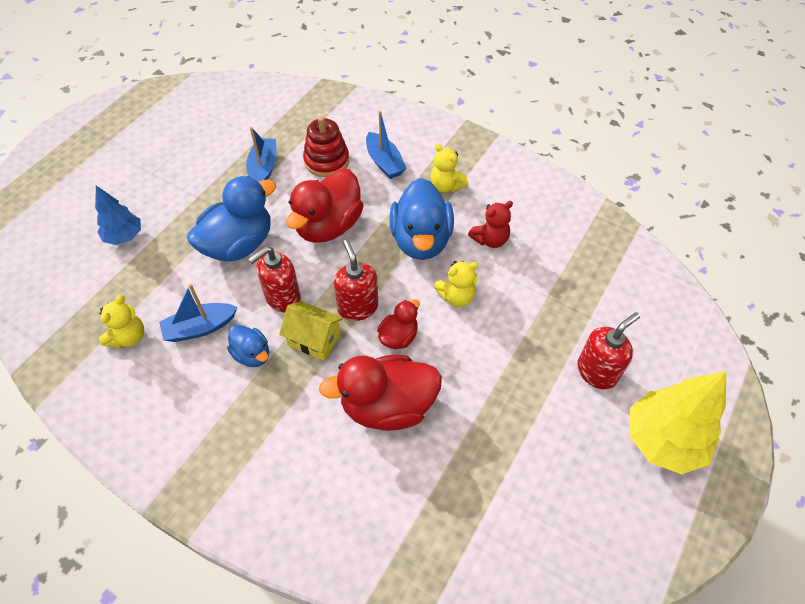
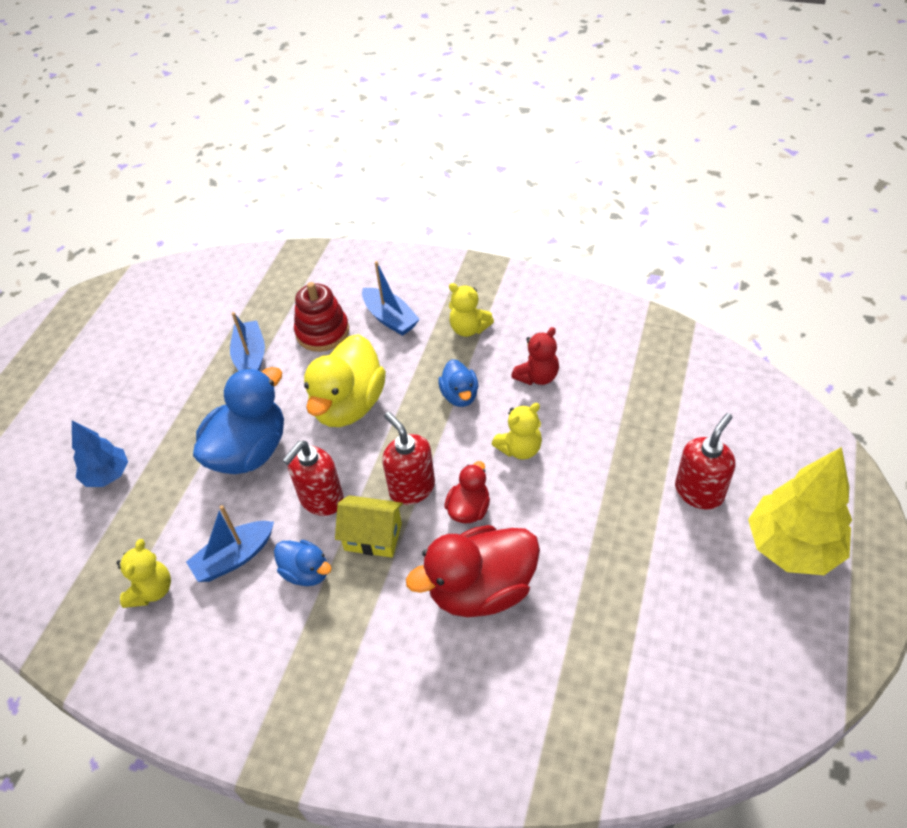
camera: 10 degrees left, 5 degrees down
(328, 226) = (348, 405): red duck -> yellow duck
(421, 240) = (460, 395): blue duck -> blue duck, size x0.52

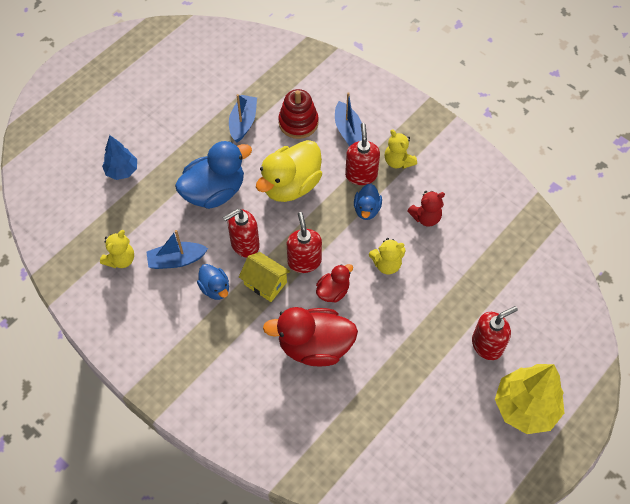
camera: 20 degrees right, 10 degrees up
(431, 360) = (361, 175): none -> red soap dispenser

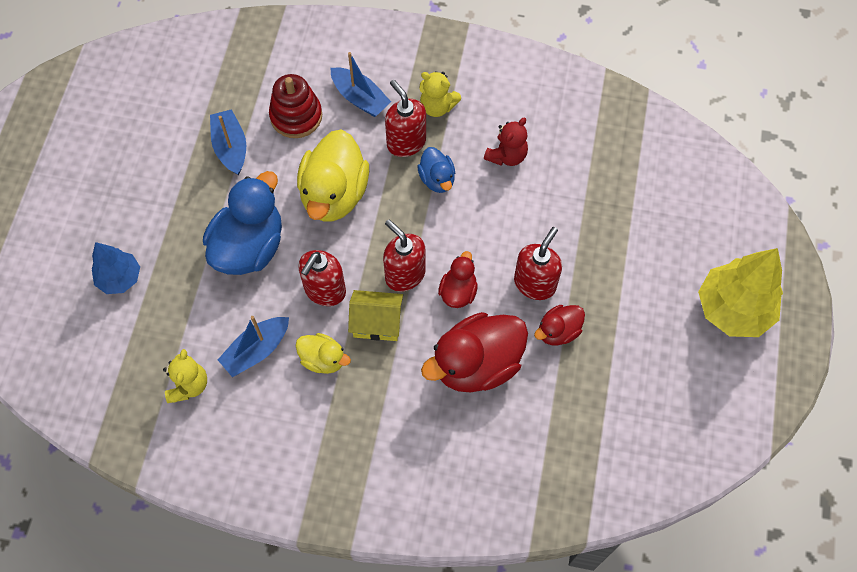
camera: 30 degrees left, 5 degrees up
(215, 288) = (323, 359): blue duck -> yellow duck
(385, 354) = (558, 331): none -> red duck
(386, 264) = (497, 230): yellow teddy bear -> none
(487, 345) = (655, 263): red soap dispenser -> red soap dispenser (535, 283)

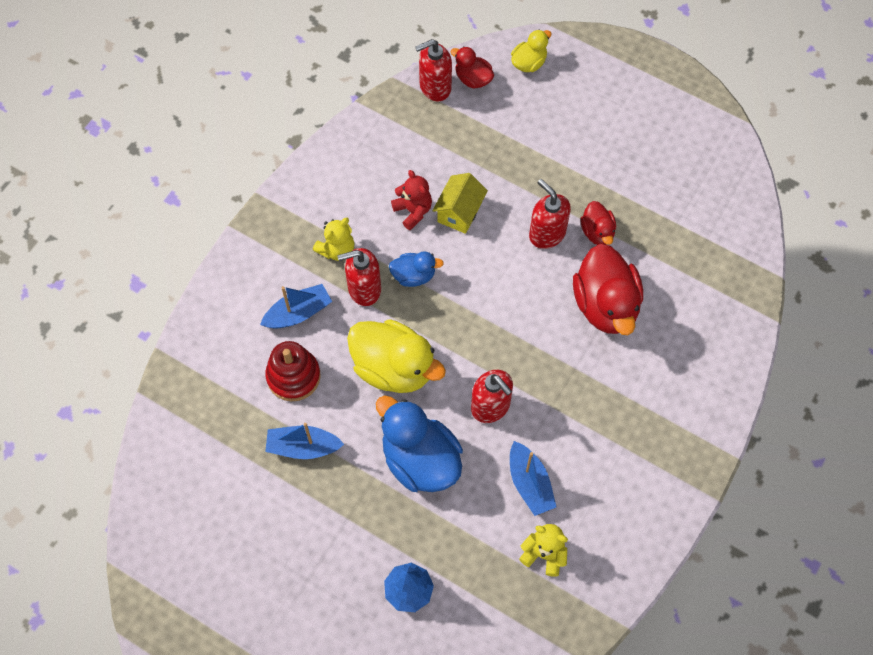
camera: 70 degrees left, 0 degrees up
(323, 359) = (558, 428): yellow duck -> yellow duck (529, 63)
(377, 323) = (539, 372): yellow house -> yellow house (459, 212)
(405, 274) = (499, 334): red soap dispenser -> red soap dispenser (435, 87)
(458, 291) = (532, 296): red duck -> red duck (473, 79)
(733, 309) = (622, 99): yellow tree -> none

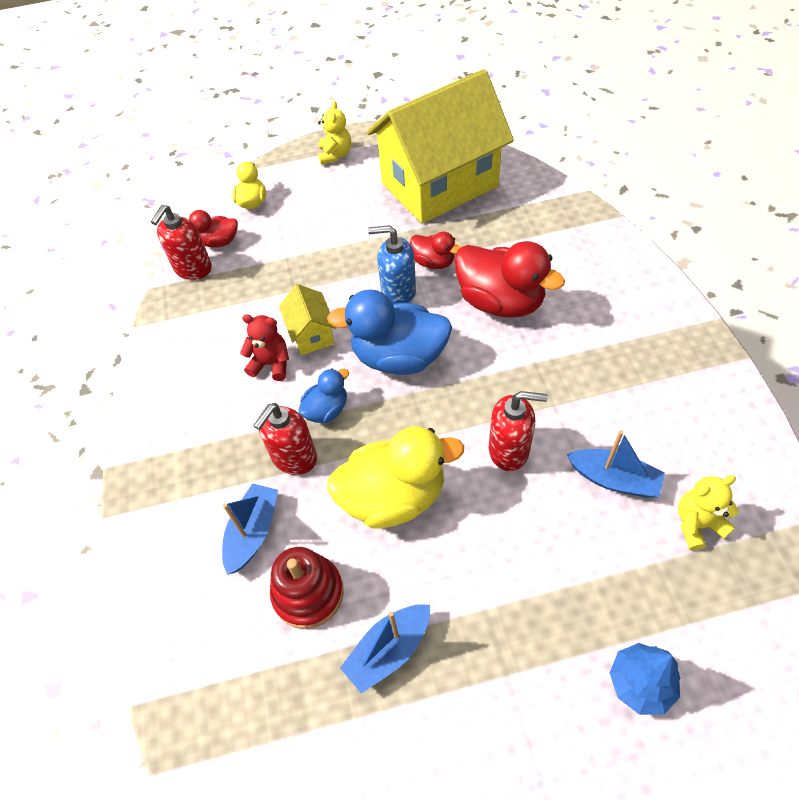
camera: 40 degrees left, 10 degrees down
(337, 250) = (234, 448): yellow teddy bear -> yellow teddy bear (335, 155)
(420, 460) = (506, 551): blue duck -> blue duck (398, 357)
(547, 233) = (398, 293): red soap dispenser -> blue soap dispenser
(677, 170) = (439, 185): none -> yellow house

